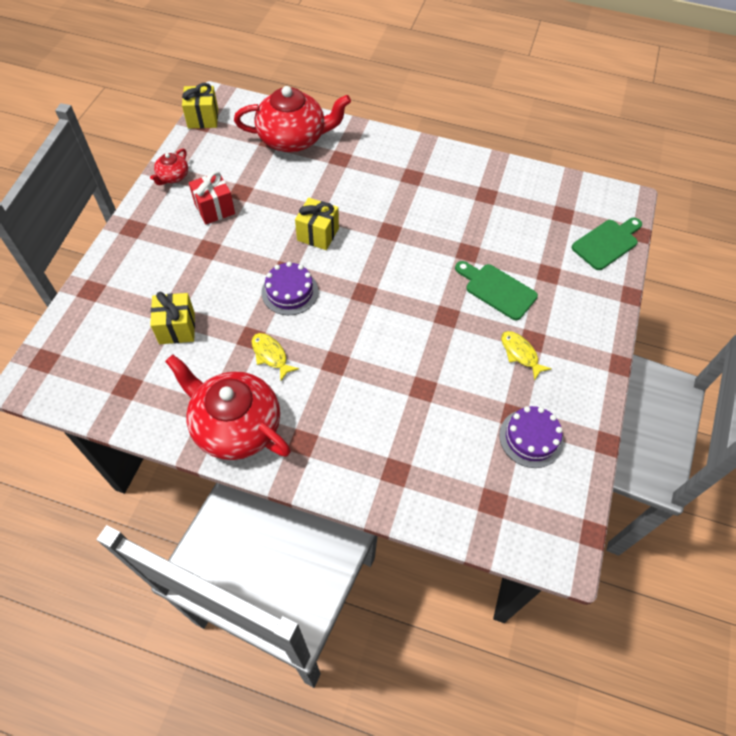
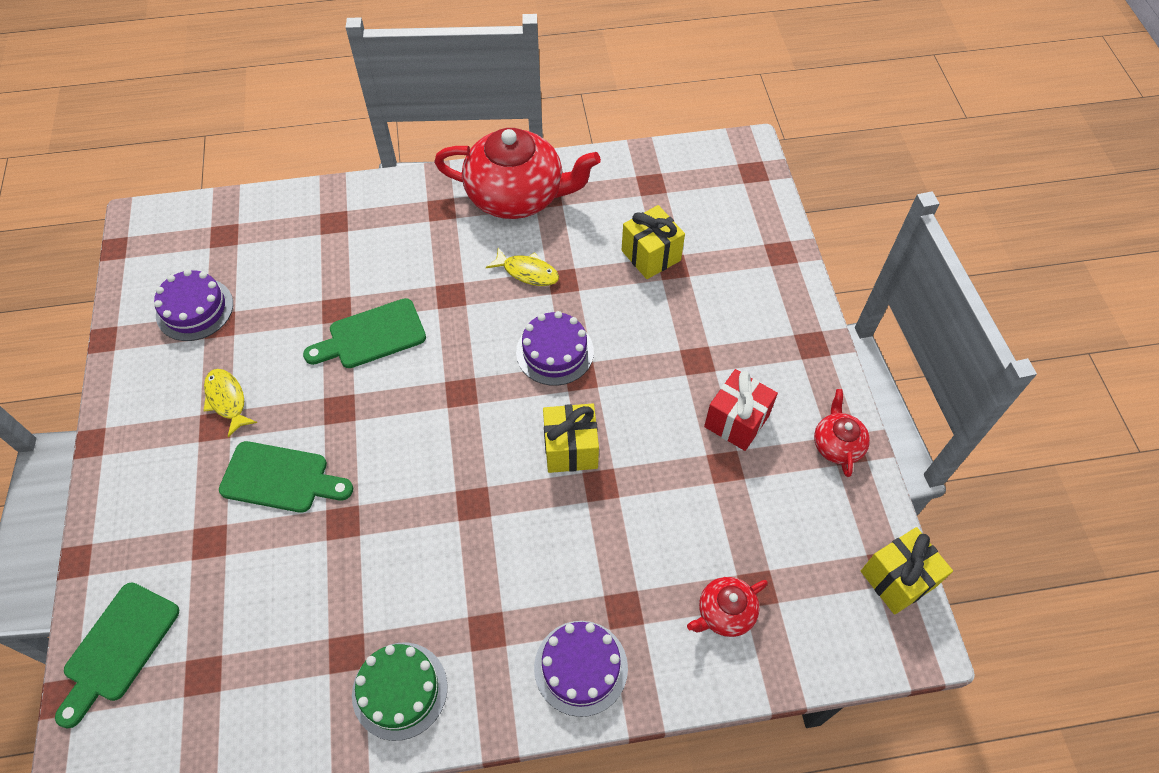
camera: 155 degrees right, 0 degrees up
(293, 139) = (724, 612): red teapot -> red teapot, size x0.46
(375, 147) = (581, 667): none -> purple cake
(405, 356) = (371, 336): none -> green cutting board
(465, 172) = (400, 690): none -> green cake
(520, 354) = (227, 400): yellow fish -> yellow fish turned 150 degrees counterclockwise

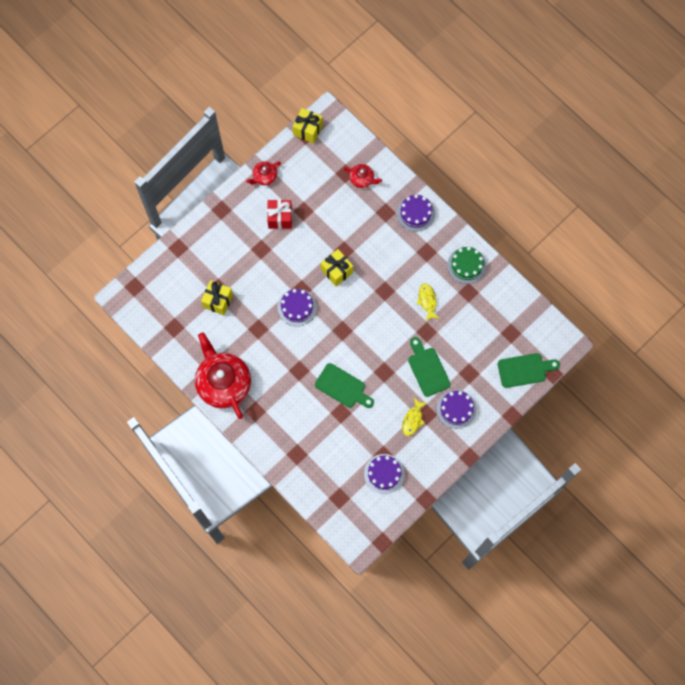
camera: 125 degrees left, 15 degrees up
(176, 477) = (456, 409): none -> purple cake
(527, 272) = (264, 347): yellow fish -> yellow fish (427, 301)

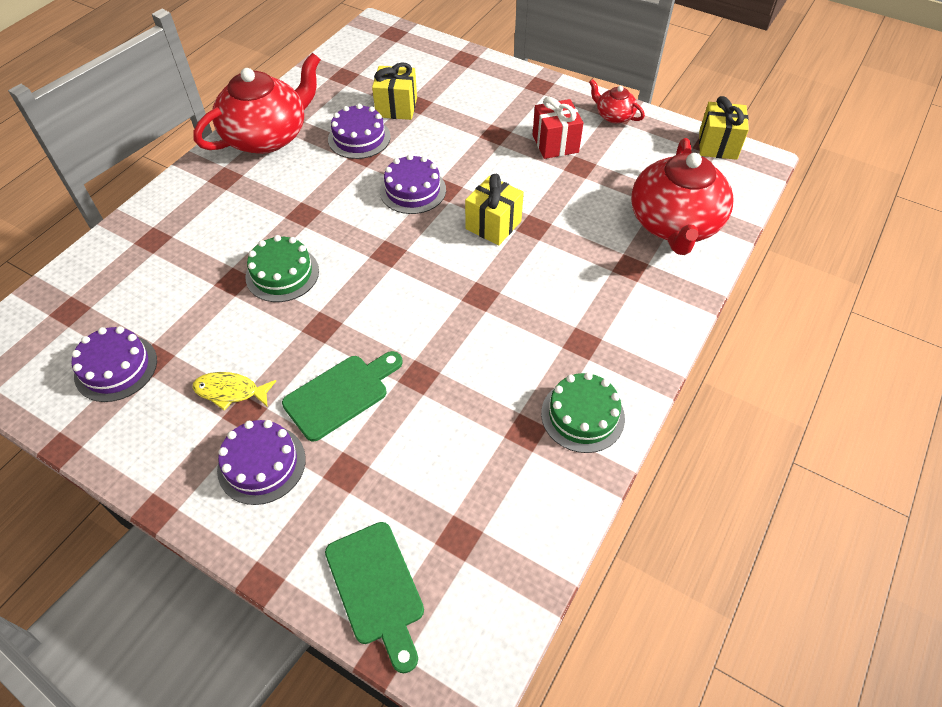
camera: 75 degrees right, 20 degrees down
(342, 387) = (282, 274): green cutting board -> green cake
(362, 179) = (674, 224): red teapot -> red teapot, size x2.16
(415, 213) = (650, 310): purple cake -> purple cake (359, 138)
(427, 301) = (483, 364): yellow fish -> none

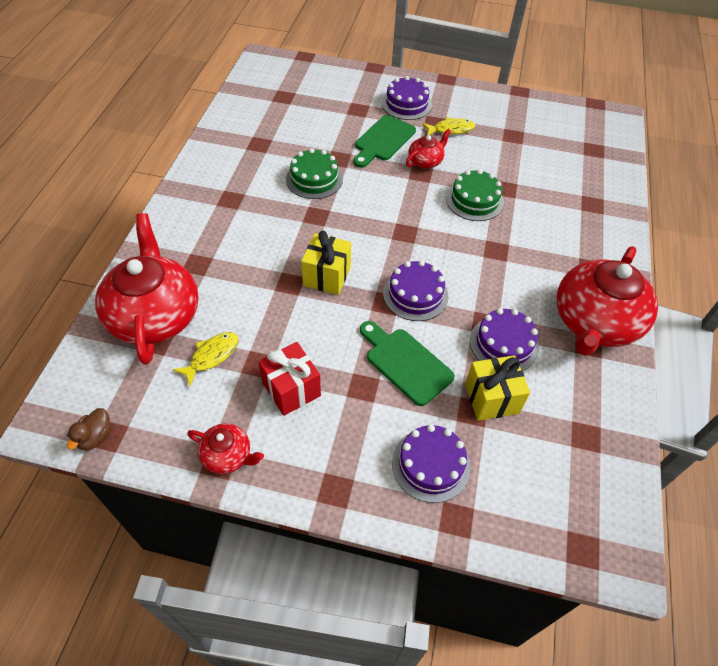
camera: 160 degrees right, 0 degrees up
(116, 368) = (530, 128): purple cake -> purple cake (431, 464)
(303, 343) = (426, 161): none -> red teapot
(376, 588) = (317, 74): green cutting board -> green cutting board (405, 363)
(582, 415) = (224, 158): green cake -> green cake (314, 179)
(620, 180) = (211, 356): none -> yellow fish
(718, 145) = (95, 437): yellow gift -> brown duck

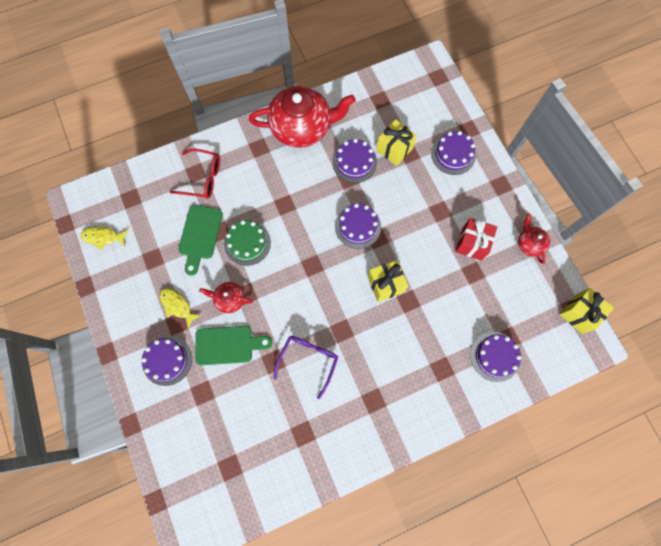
camera: 125 degrees left, 20 degrees up
(95, 437) = (579, 313): brown duck -> yellow gift
(155, 315) = (495, 356): red teapot -> purple cake
(211, 356) = (490, 300): yellow fish -> yellow fish (103, 237)
(314, 179) = (308, 360): green cake -> purple glasses
(405, 363) = (408, 201): green cutting board -> green cutting board (200, 235)
(581, 206) = (202, 178): none -> red glasses

